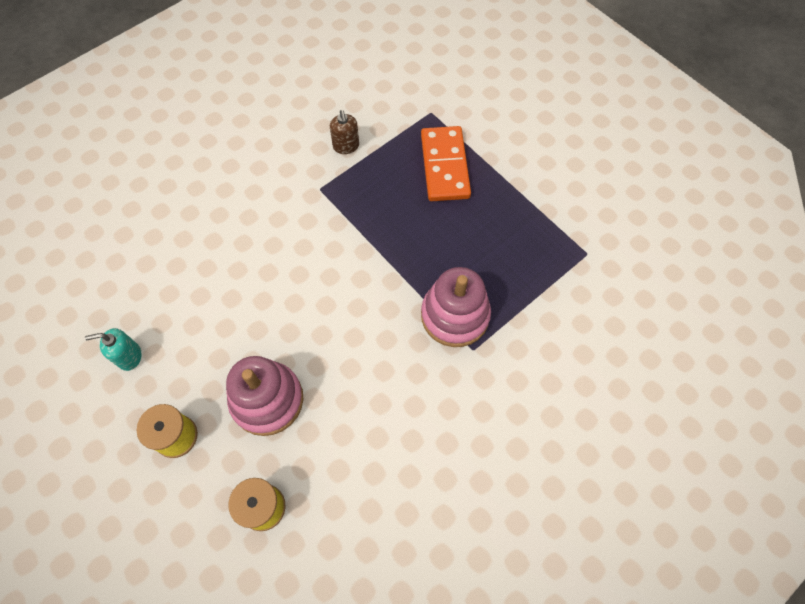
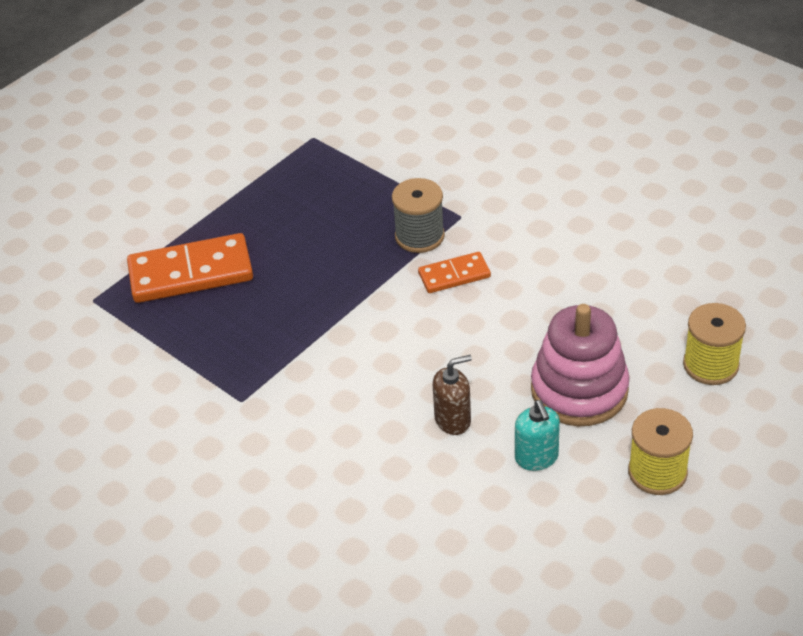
camera: 95 degrees left, 20 degrees down
(129, 356) = (563, 560): turquoise soap dispenser -> turquoise soap dispenser (536, 457)
(346, 146) = (160, 384): brown soap dispenser -> brown soap dispenser (453, 420)
(406, 333) = (454, 275): none -> orange domino
(455, 315) = (419, 236): pink stacking toy -> grey spool

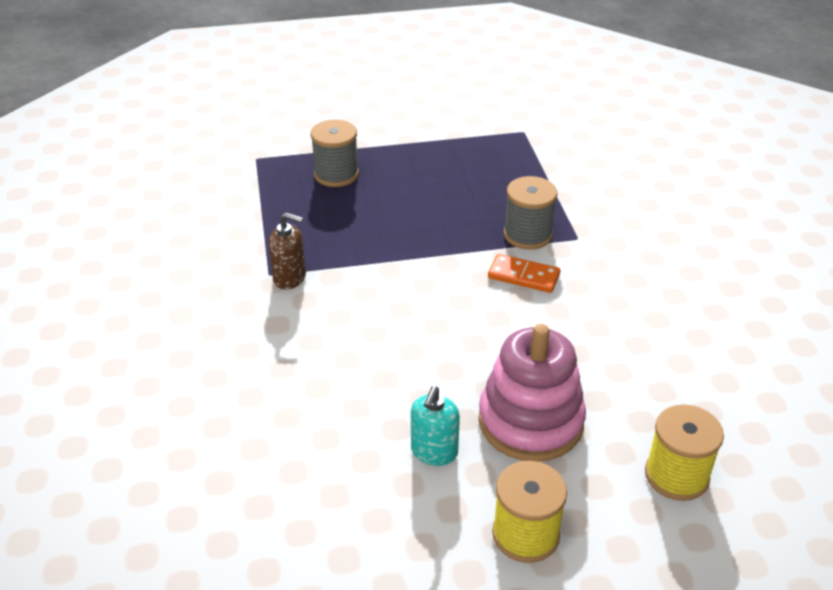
camera: 35 degrees right, 5 degrees down
(191, 273) = (336, 174): orange domino -> grey spool
(453, 420) = (401, 380): brown soap dispenser -> brown soap dispenser (290, 278)

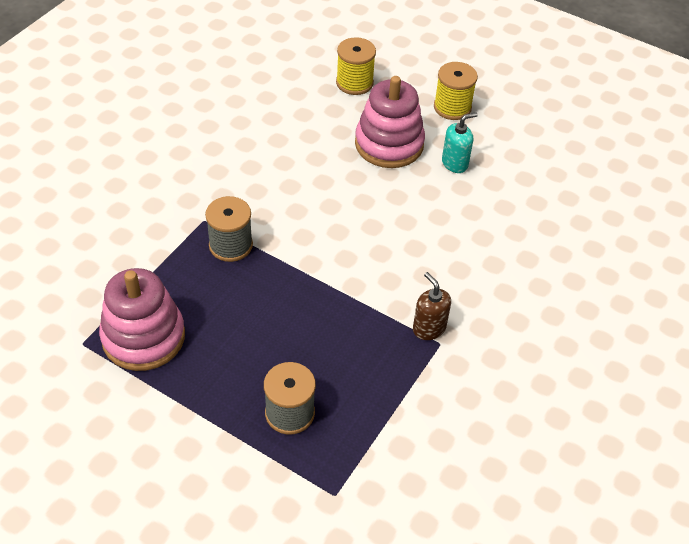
camera: 140 degrees left, 10 degrees up
(492, 154) = (143, 337): none -> pink stacking toy
(523, 276) = (278, 219): orange domino -> none

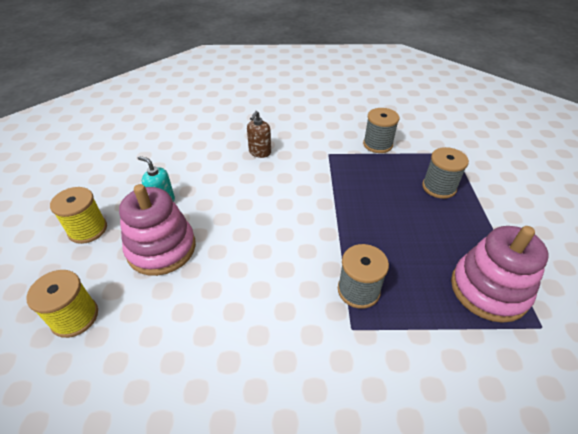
camera: 120 degrees left, 5 degrees down
(420, 412) = (377, 144): none -> grey spool
(429, 328) = (323, 161): brown soap dispenser -> brown soap dispenser (260, 152)

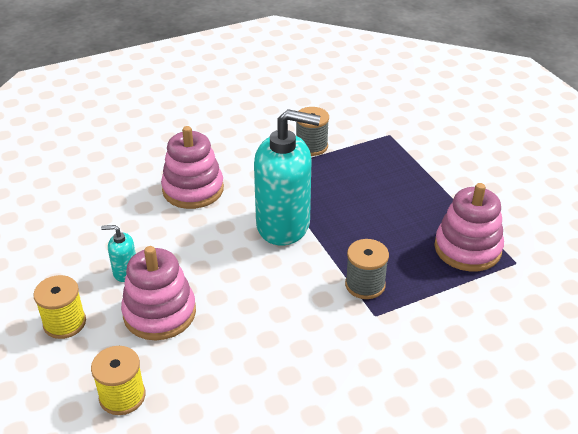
camera: 25 degrees left, 5 degrees down
(260, 152) = (193, 189): brown soap dispenser -> pink stacking toy
(314, 204) = (283, 225): none -> turquoise soap dispenser
(439, 187) = (390, 173): grey spool -> none

